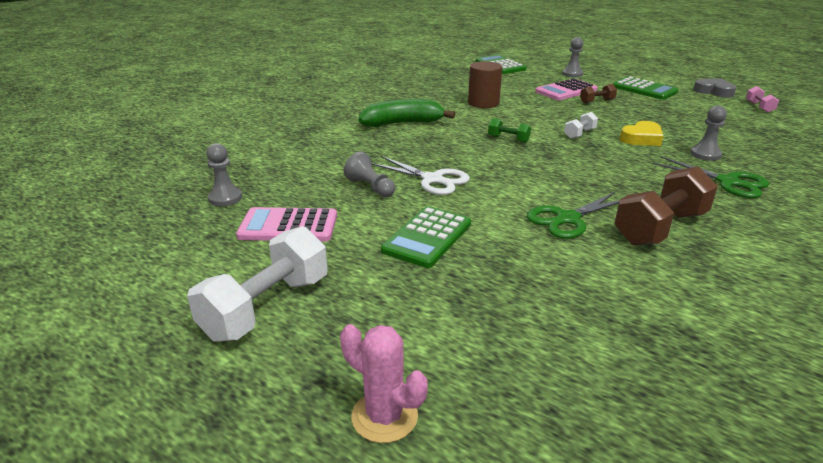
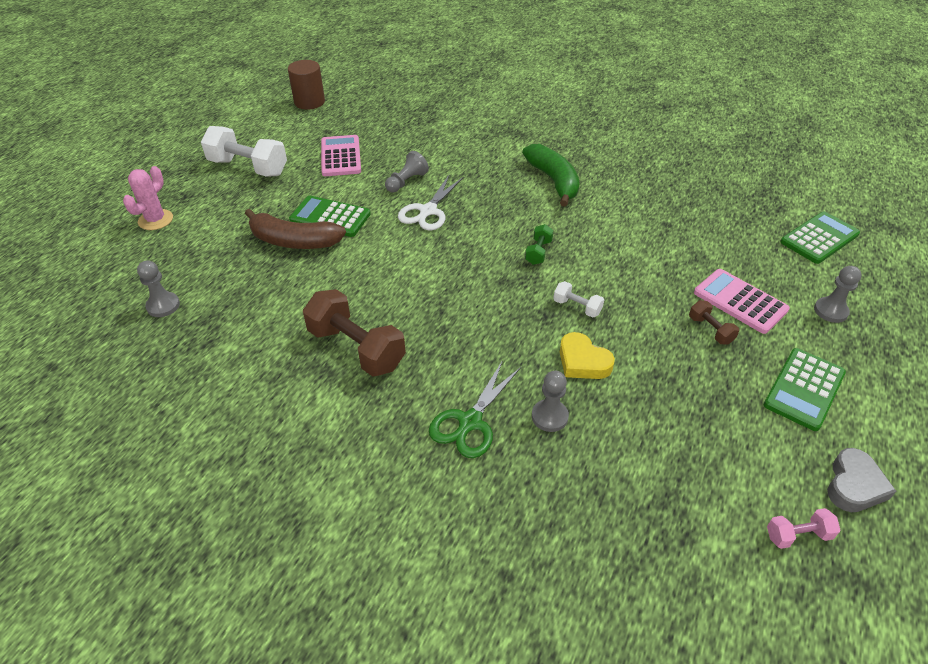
camera: 80 degrees right, 15 degrees up
(225, 198) = (377, 124): grey pawn -> grey pawn (163, 306)
(474, 264) = (294, 241): none -> brown banana
(483, 103) = (645, 230): brown cylinder -> brown cylinder (309, 102)
(567, 219) = (366, 290): green scissors -> none

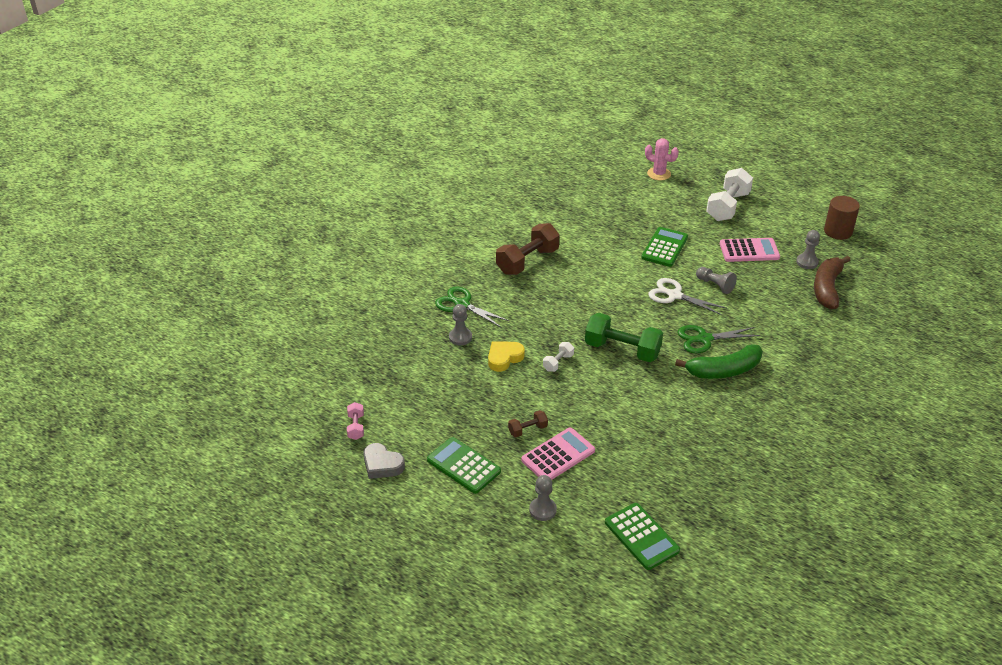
camera: 95 degrees right, 5 degrees down
(163, 306) = (572, 187): grey pawn -> grey pawn (807, 262)
(294, 241) = (635, 232): brown banana -> brown banana (827, 288)
(504, 192) = (704, 339): none -> green scissors
(538, 252) = (622, 350): green dumbbell -> green dumbbell, size x2.08

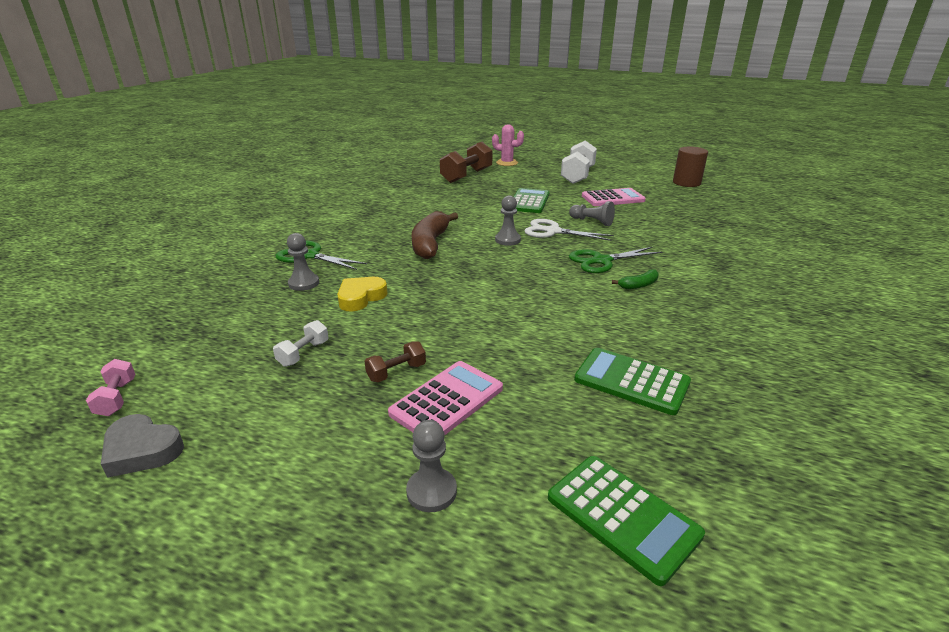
camera: 10 degrees left, 10 degrees down
(463, 466) = (290, 434): green calculator -> green calculator (631, 381)
(527, 261) = (387, 219): brown dumbbell -> brown dumbbell (466, 176)
(558, 362) = (432, 296): white dumbbell -> white dumbbell (303, 353)
(622, 350) = (509, 278): green dumbbell -> none
(723, 370) = (638, 285): green banana -> green banana, size x0.47
(807, 262) = (672, 201): grey pawn -> grey pawn (507, 240)
(827, 288) = (705, 216): brown banana -> brown banana (430, 243)

